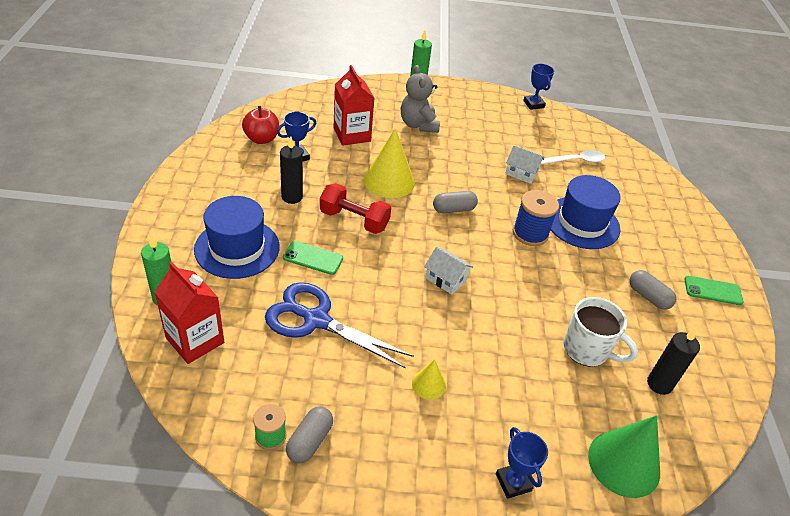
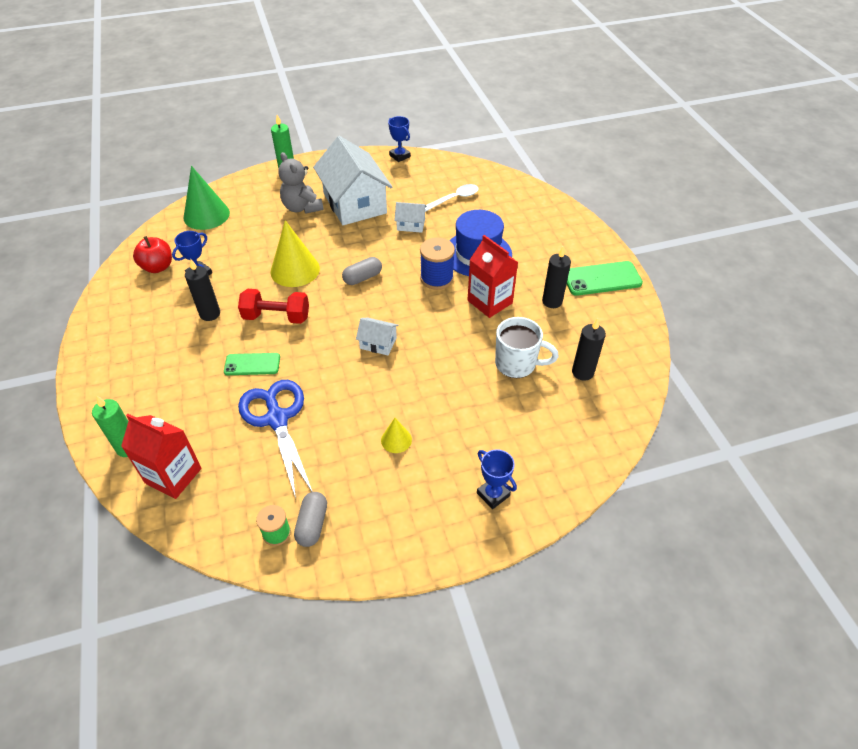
camera: 15 degrees left, 5 degrees up
(237, 248) = (177, 379): blue hat -> none
(316, 320) = (277, 419): blue scissors -> blue scissors turned 60 degrees clockwise
(352, 135) = (243, 236): red carton -> red carton (489, 302)
(472, 136) = (355, 203): none -> white house
(624, 463) = (574, 446): green cone -> green cone (206, 215)
(648, 297) = (552, 301): grey capsule -> black candle
(713, 290) = (601, 279): green phone -> green phone, size x1.55

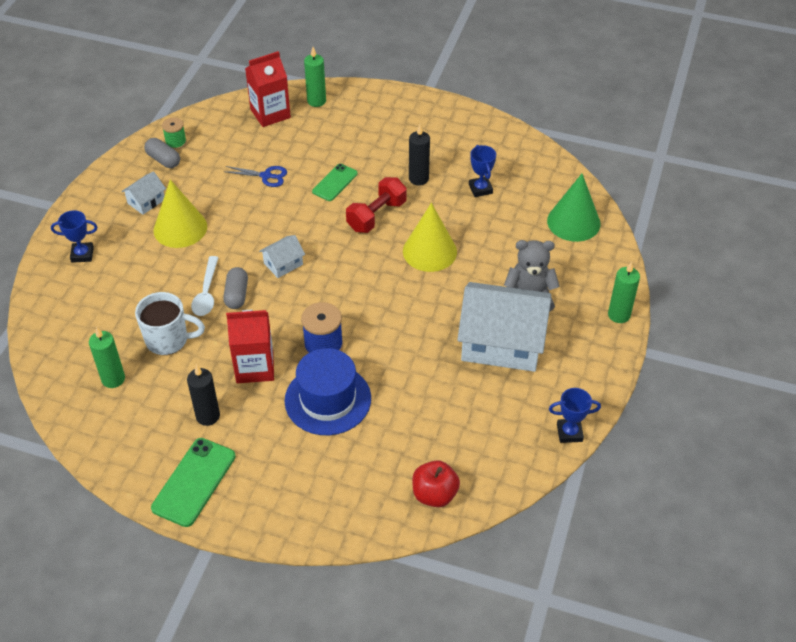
camera: 125 degrees right, 0 degrees up
(158, 267) = (513, 167): red apple -> red apple (434, 494)
(277, 419) = (266, 176): blue scissors -> blue scissors, size x0.52
(362, 278) = (375, 292): grey capsule -> grey capsule (236, 295)
(396, 440) = (180, 228): yellow cone -> yellow cone, size x1.96
(411, 225) = (424, 371): white house -> white house (146, 201)
(454, 199) = (438, 436): white spoon -> white spoon (206, 293)
(517, 364) = (168, 340): white mug -> white mug turned 135 degrees counterclockwise
(582, 372) = (113, 379): black candle -> green candle

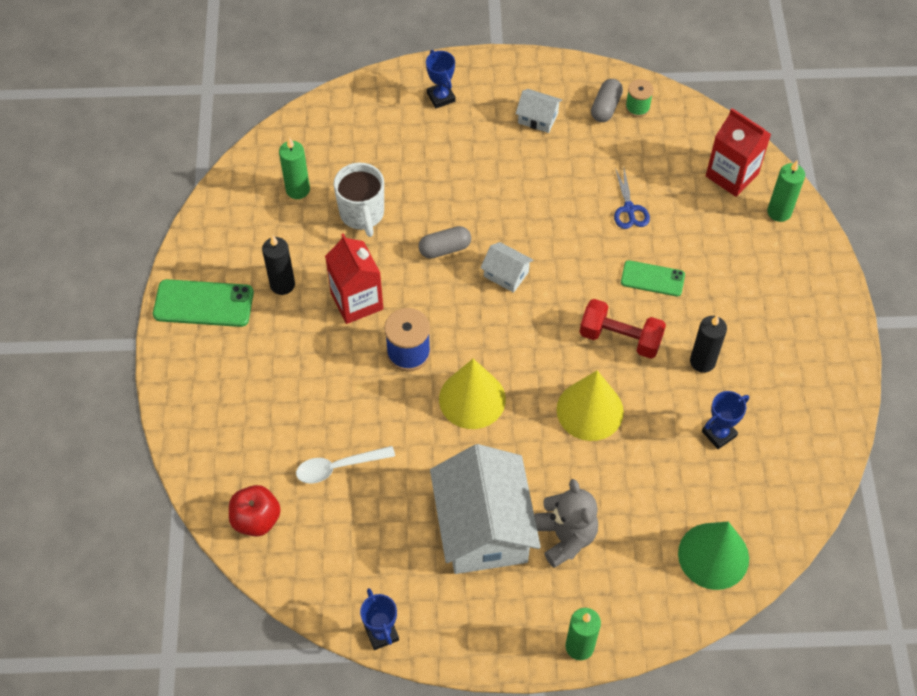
camera: 70 degrees right, 10 degrees up
(180, 228) = (514, 163): yellow cone -> yellow cone (472, 399)
(206, 293) = (436, 221): white spoon -> white spoon (338, 467)
(328, 399) = (340, 381): blue hat -> none

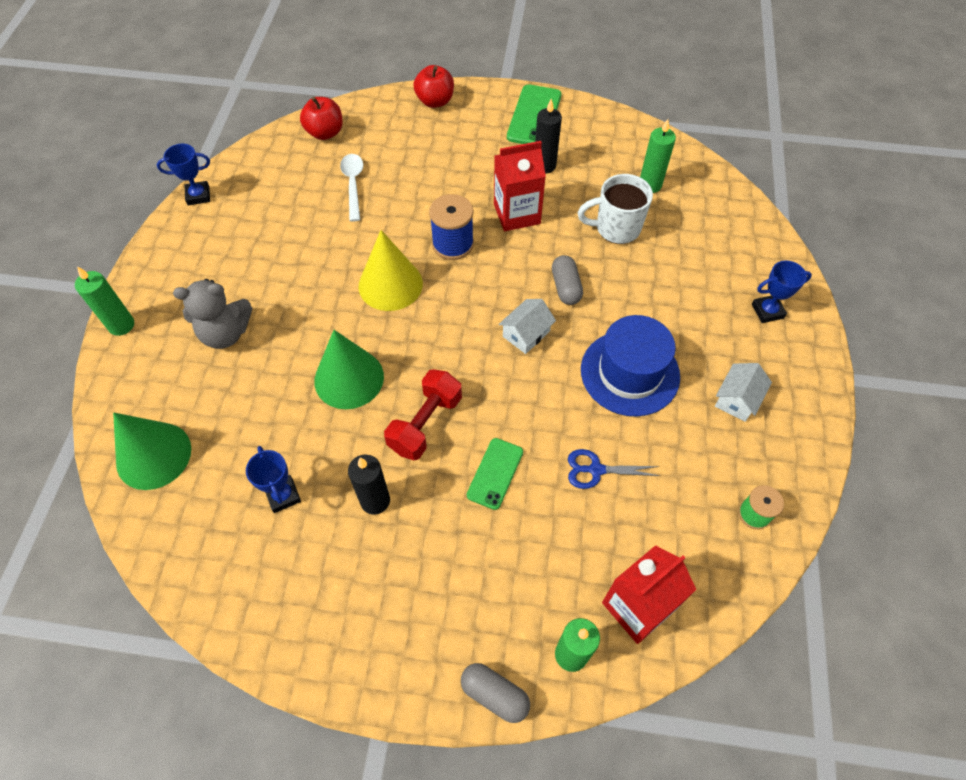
camera: 100 degrees right, 0 degrees up
(187, 410) = (435, 101): none -> red apple
(483, 527) = (260, 274): white house -> none
(529, 192) = (630, 373): none -> blue hat
(590, 410) = (349, 378): yellow cone -> green cone
(605, 107) = (754, 476): grey capsule -> grey capsule (494, 694)

